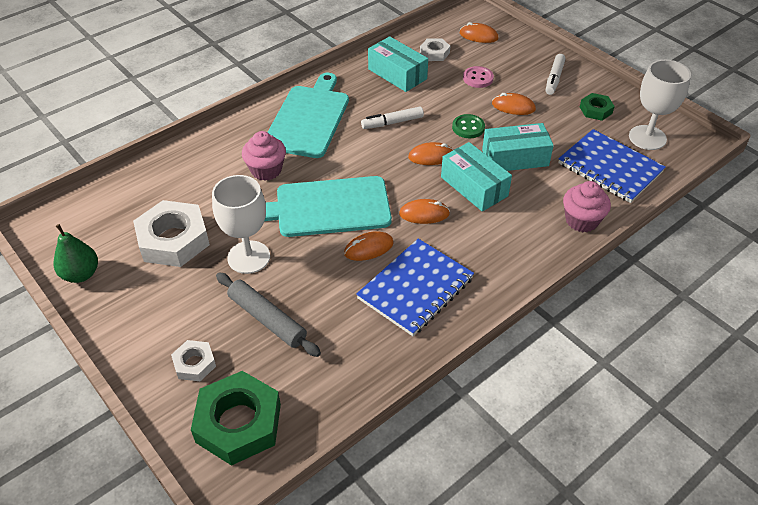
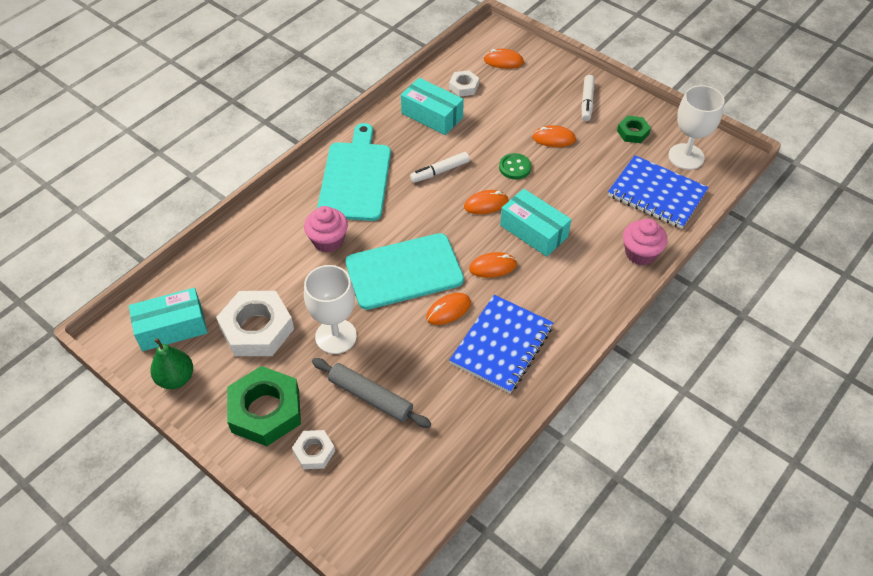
camera: 10 degrees left, 5 degrees up
(238, 423) = (371, 502): green nut -> green nut (265, 410)
(478, 78) = (513, 110): pink button -> none
(515, 158) = (566, 195): turquoise box -> turquoise box (172, 327)

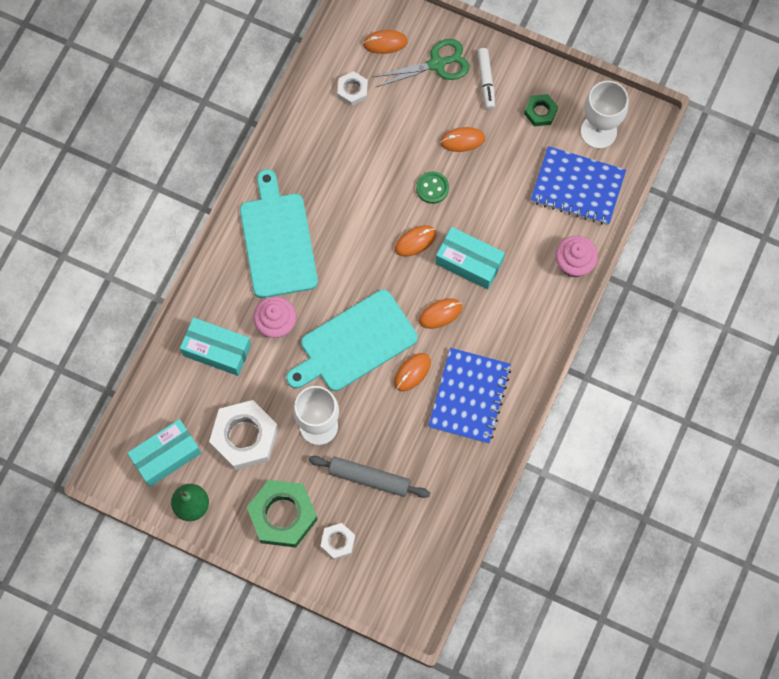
camera: 15 degrees left, 20 degrees up
(432, 115) = (330, 139): turquoise box -> turquoise box (217, 350)
(440, 171) = (359, 212): white marker -> none
(545, 83) = (437, 64): none -> green scissors

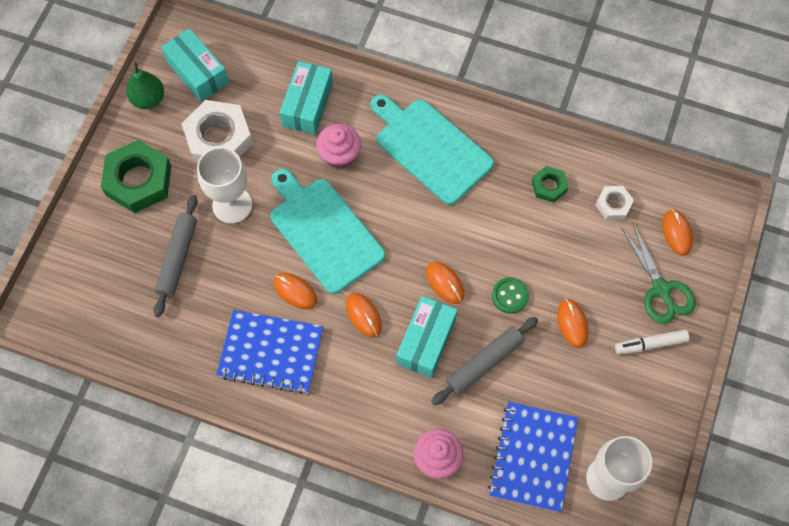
camera: 85 degrees right, 5 degrees down
(277, 241) = (430, 148): turquoise cutting board -> turquoise cutting board turned 120 degrees counterclockwise
(338, 542) = (111, 234): white nut -> none
(492, 216) = (484, 363): none -> grey rolling pin
(540, 112) = (621, 408): green nut -> green nut (549, 186)

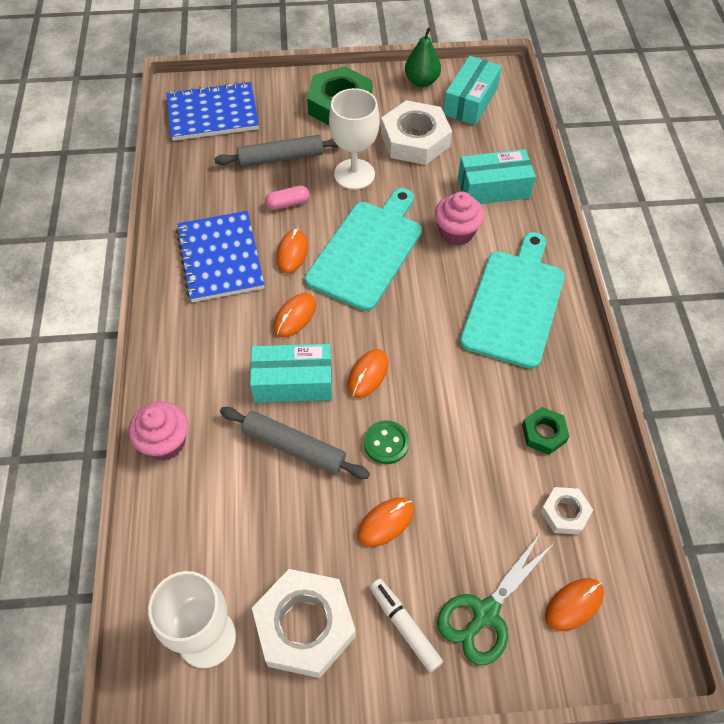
camera: 65 degrees right, 10 degrees down
(237, 274) = (287, 203): none -> pink capsule
(532, 457) = (202, 540): blue notebook -> blue notebook (213, 114)
(625, 409) = (304, 626): none -> white nut

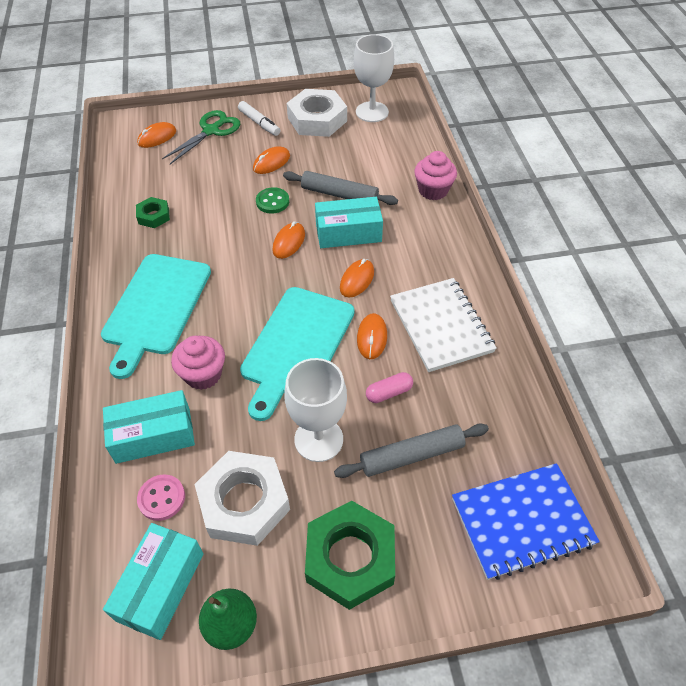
camera: 175 degrees right, 5 degrees down
(220, 258) = (441, 326): blue notebook -> white notebook
(478, 147) = (161, 498): none -> pink button
(565, 513) = (150, 175): white nut -> none

